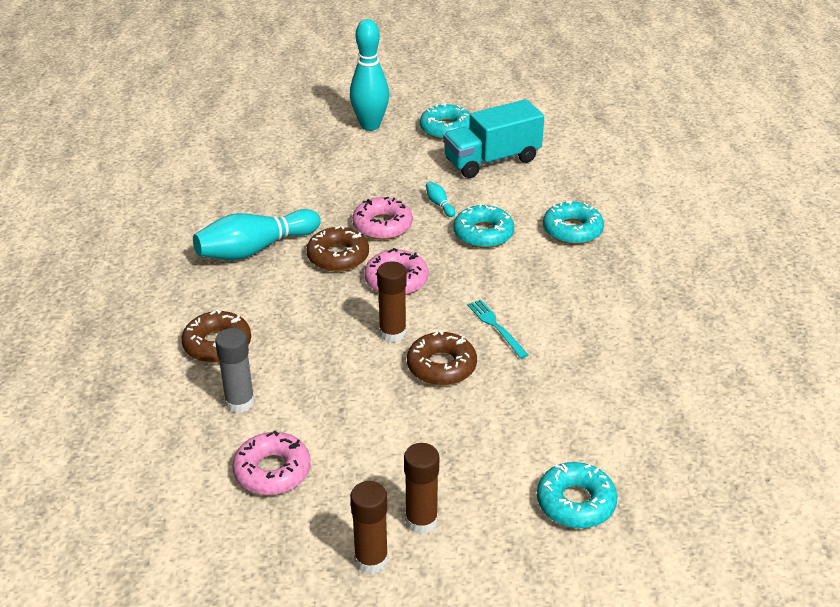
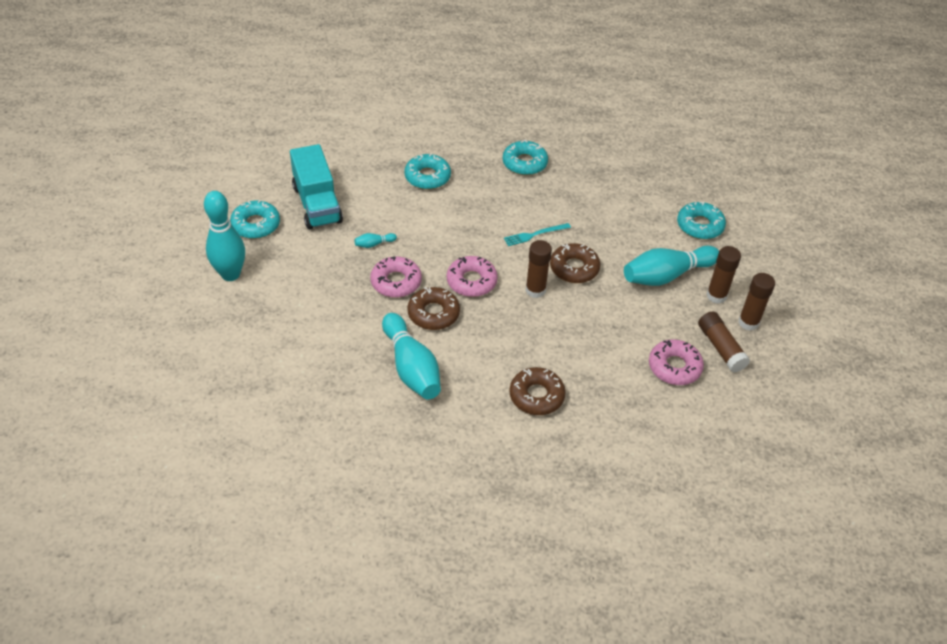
camera: 85 degrees left, 10 degrees up
(239, 402) = (605, 383): grey glue stick -> none
(314, 524) = (721, 348): none -> brown glue stick
(451, 462) = (666, 275): none -> turquoise bowling pin
(483, 234) = (421, 225): turquoise donut -> turquoise donut (524, 163)

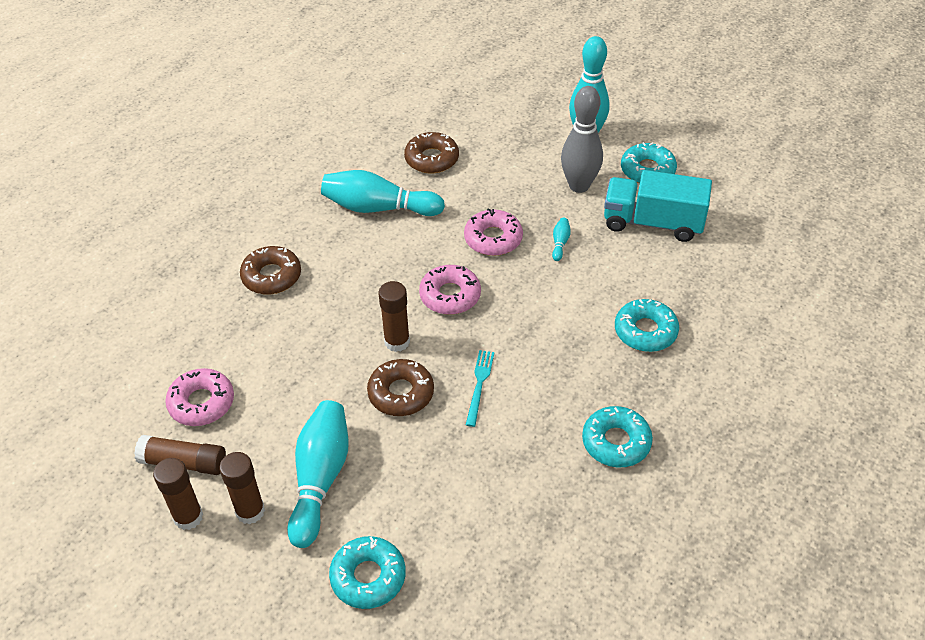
camera: 125 degrees right, 0 degrees up
(300, 256) = (579, 186): none -> grey bowling pin
(433, 313) = (430, 248): brown donut -> brown donut (432, 159)

